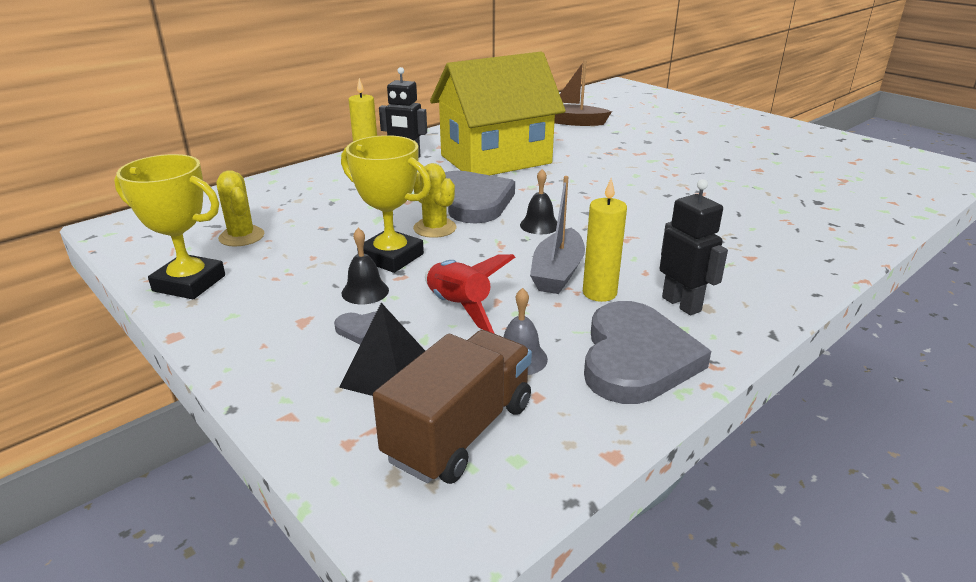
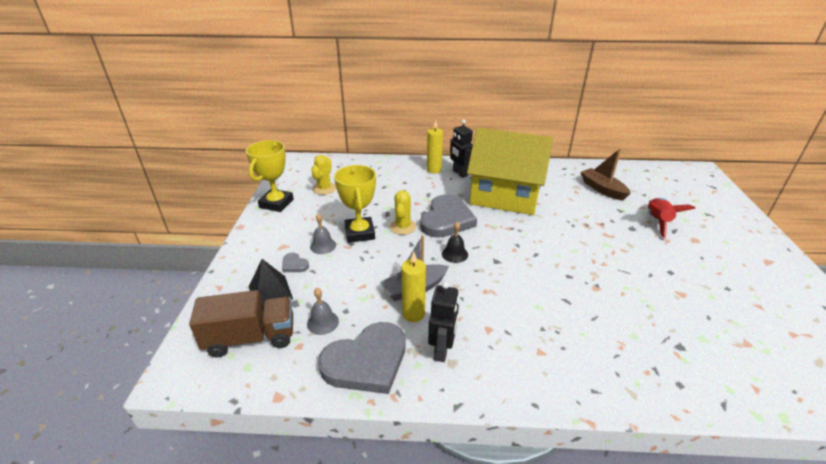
camera: 45 degrees right, 5 degrees up
(189, 283) = (276, 203): yellow trophy -> yellow trophy turned 45 degrees clockwise
(365, 291) = (323, 246): black bell -> grey bell
(459, 307) = (342, 279): red rocket -> red rocket (657, 222)

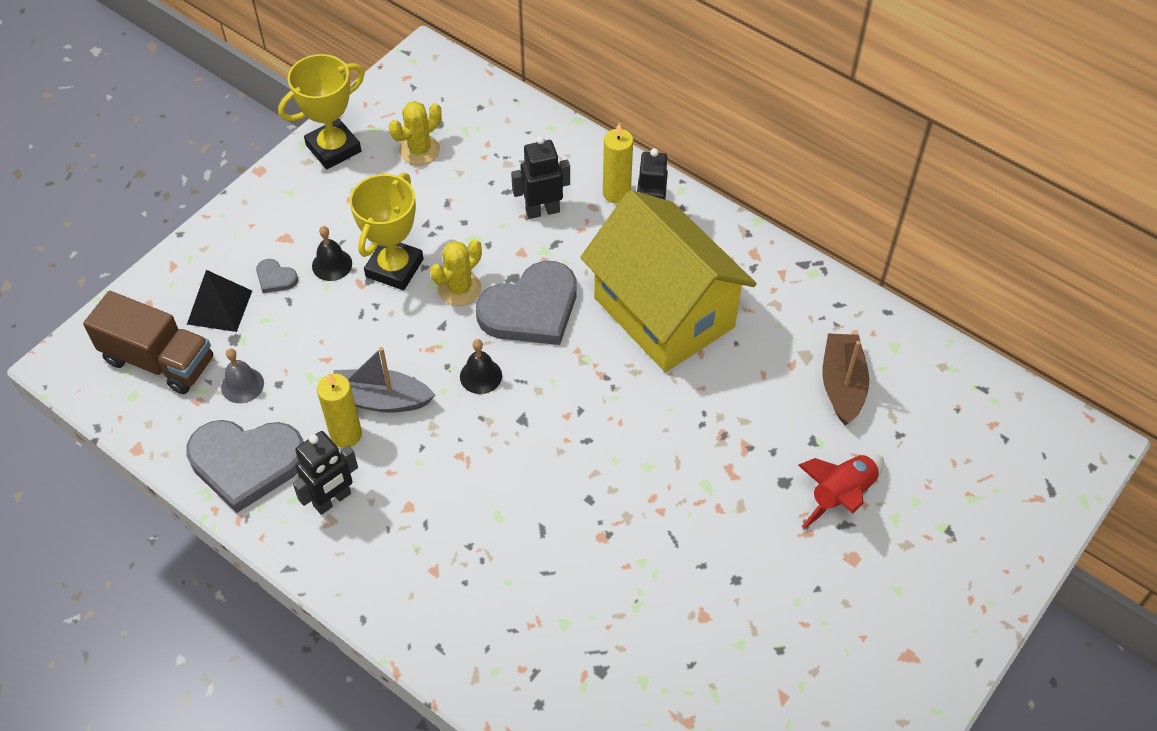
camera: 35 degrees right, 20 degrees up
(294, 264) = (275, 278): grey heart -> grey heart turned 45 degrees counterclockwise
(323, 246) = (332, 264): grey bell -> black bell
(408, 186) = (542, 211): none -> black robot

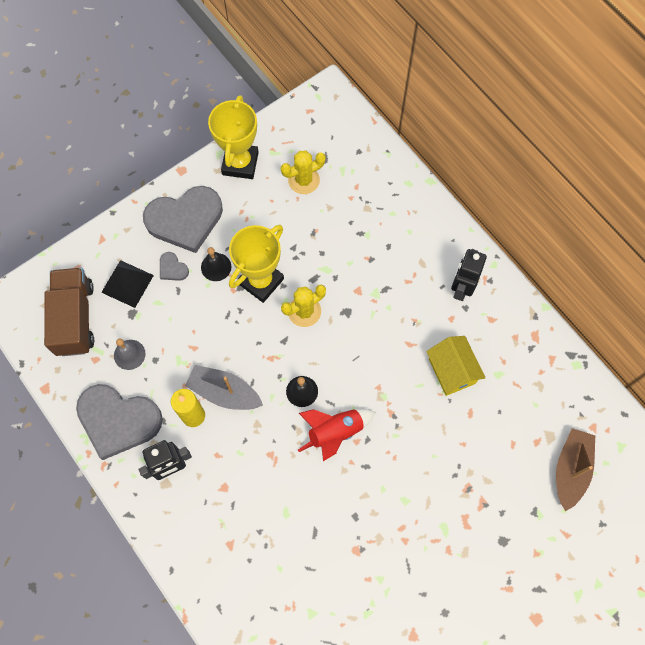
camera: 15 degrees right, 15 degrees up
(159, 360) = (75, 318): brown truck -> brown truck turned 135 degrees counterclockwise
(333, 148) = (240, 163): yellow trophy -> yellow trophy turned 60 degrees counterclockwise
(531, 309) = (353, 342): grey heart -> grey heart (185, 220)
(542, 211) = (383, 257): black robot -> none
(616, 193) = (443, 255): yellow candle -> none
(663, 312) = (451, 371): yellow house -> yellow house, size x0.47
(841, 495) = (542, 564): red rocket -> red rocket (335, 432)

